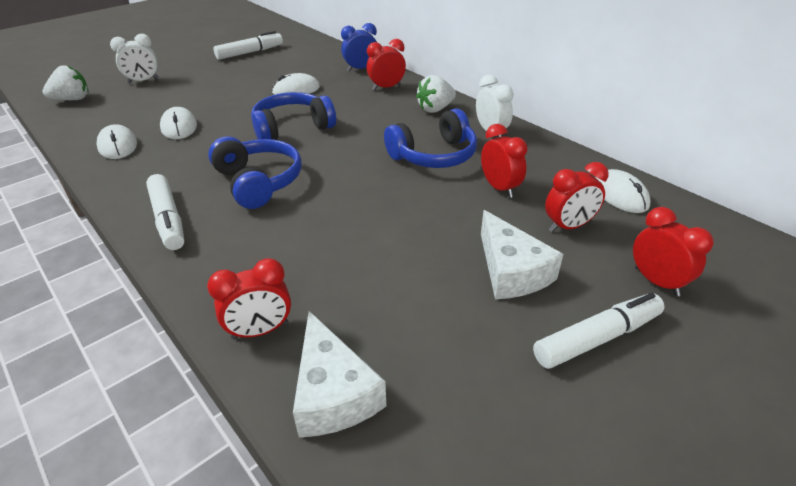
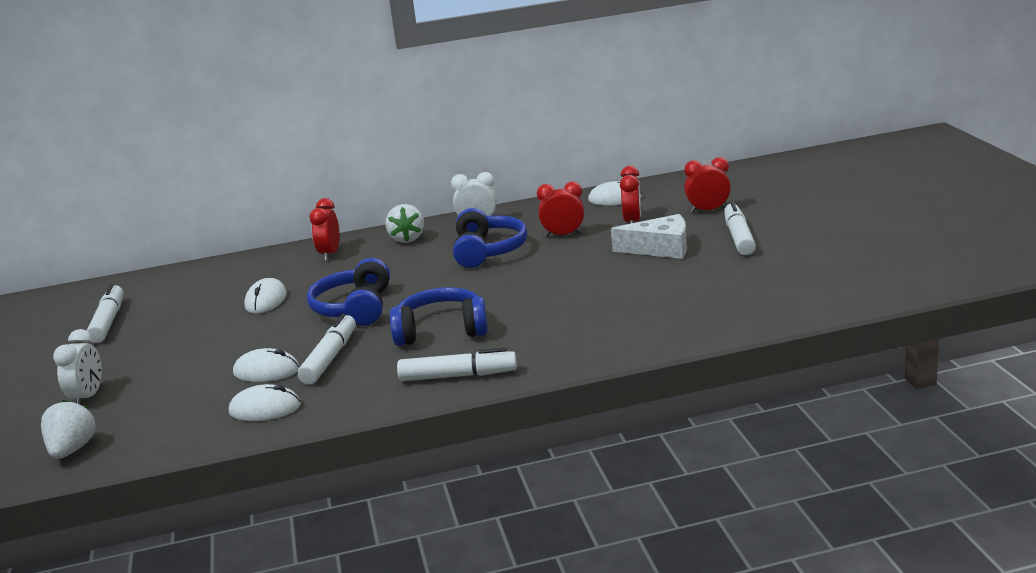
camera: 60 degrees left, 15 degrees down
(201, 145) = (330, 358): none -> white marker
(260, 330) = (646, 339): red clock -> none
(333, 392) = (722, 318): white cheese -> none
(361, 69) = (265, 262): blue clock -> none

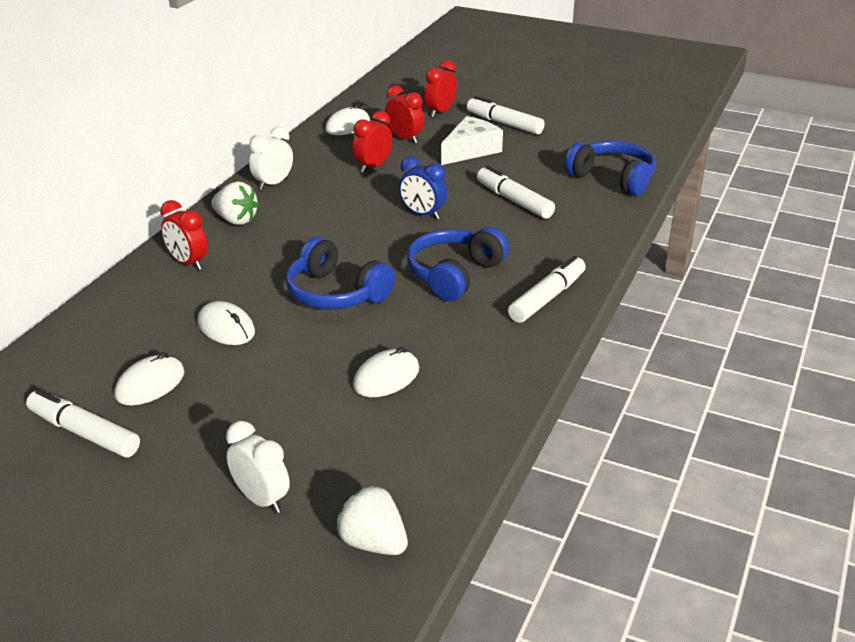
camera: 55 degrees left, 10 degrees up
(265, 409) = (463, 402): white mouse -> white mouse (150, 384)
(330, 358) = (416, 339): white marker -> white marker (514, 201)
(487, 251) = (339, 202): blue headphones -> blue headphones (612, 178)
(517, 281) = (422, 214): none -> blue clock

